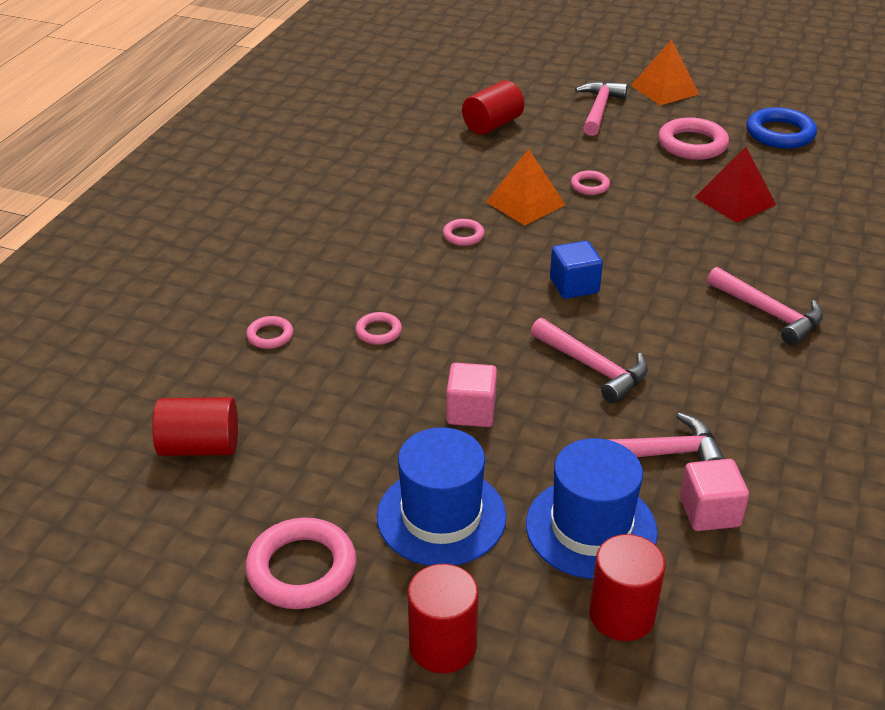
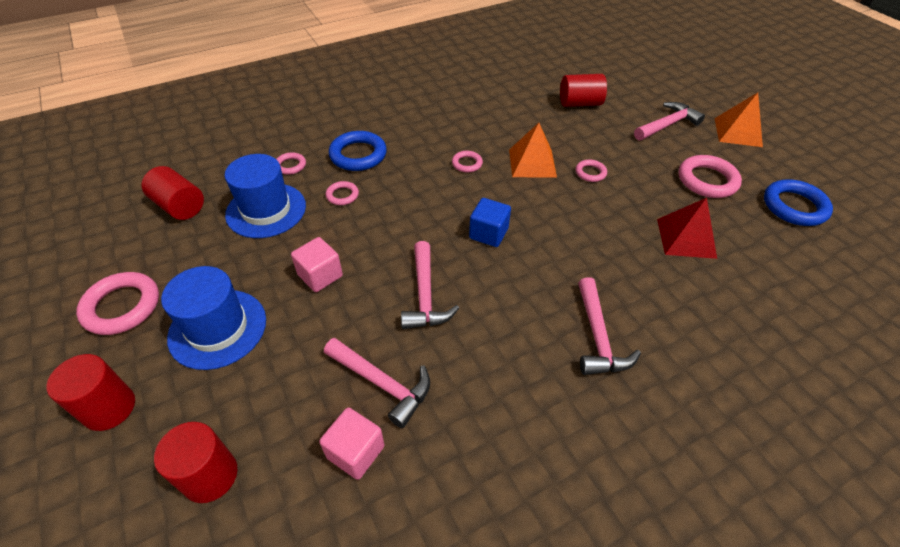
camera: 40 degrees right, 10 degrees up
(333, 285) = (358, 155): none -> blue ring
(591, 528) = (276, 401): blue hat -> blue hat (266, 210)

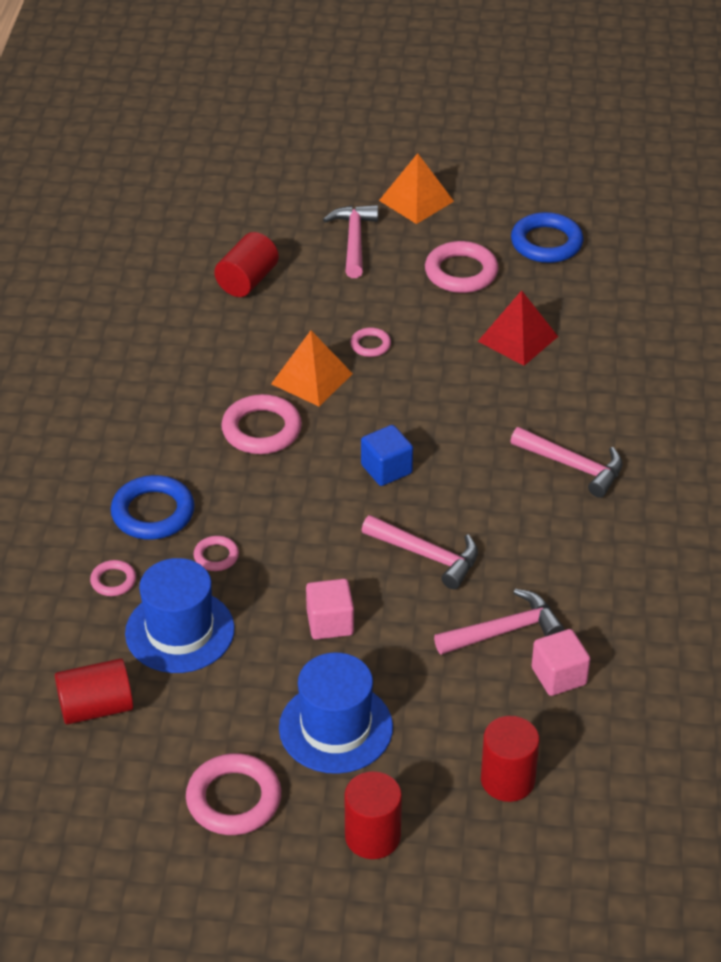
camera: 55 degrees left, 5 degrees down
(467, 164) = (261, 430): pink ring -> pink ring, size x1.88

